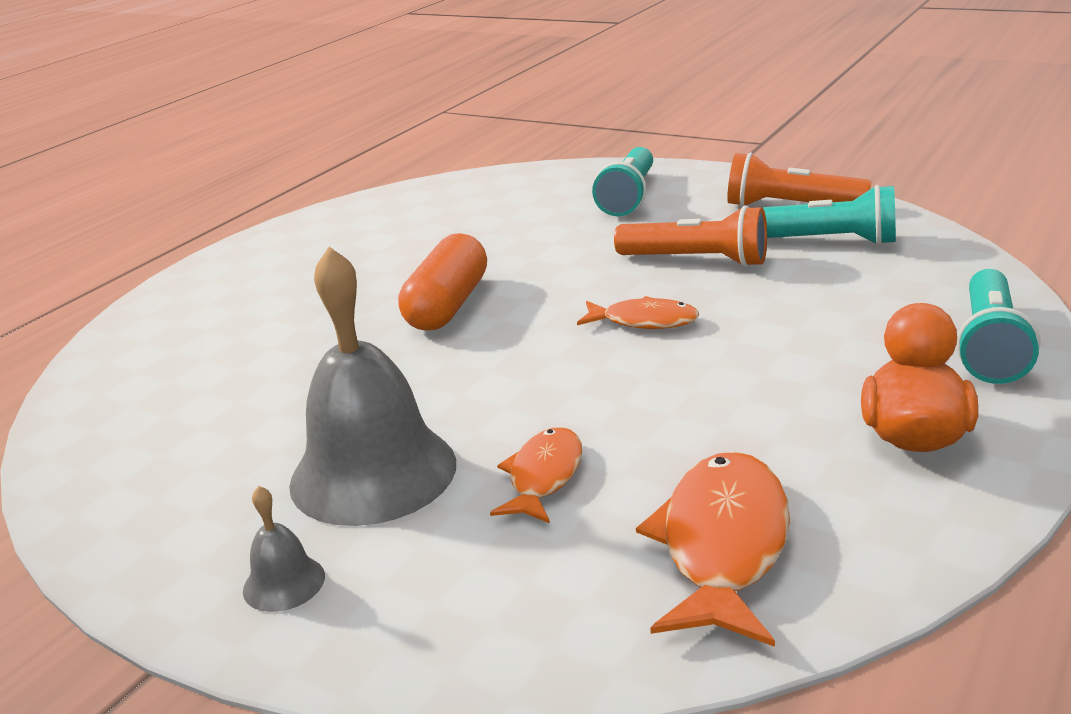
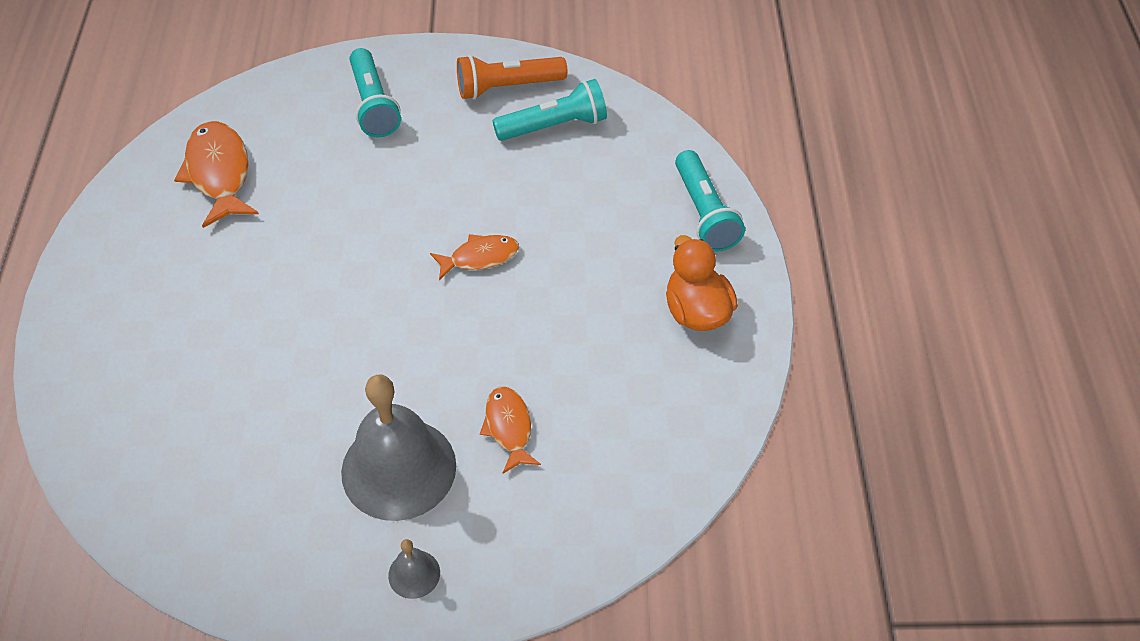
camera: 35 degrees left, 25 degrees up
(448, 305) = (322, 286): orange capsule -> none
(697, 260) = (476, 175): orange flashlight -> none
(722, 545) = (640, 438): orange fish -> orange fish (219, 173)

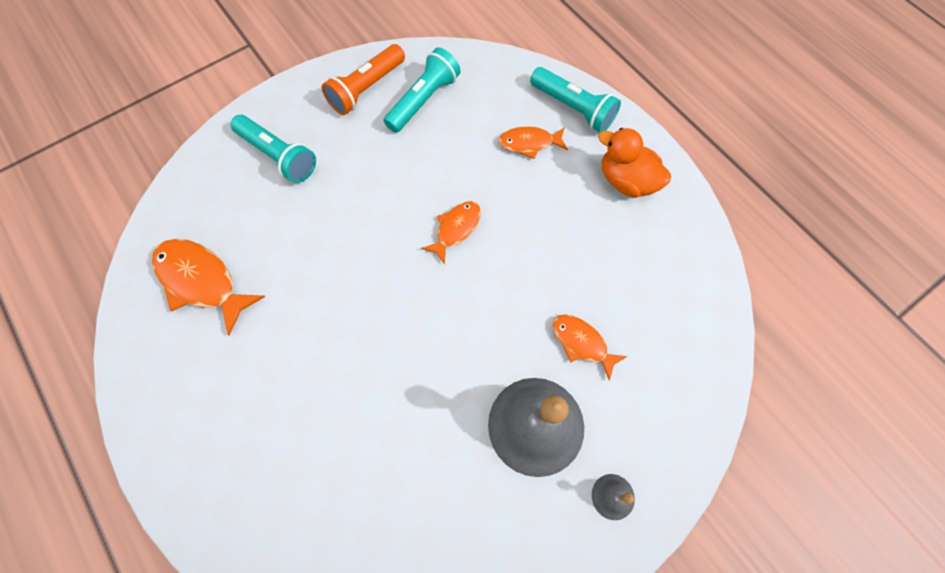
camera: 35 degrees left, 15 degrees up
(625, 221) = (529, 143): none -> orange fish

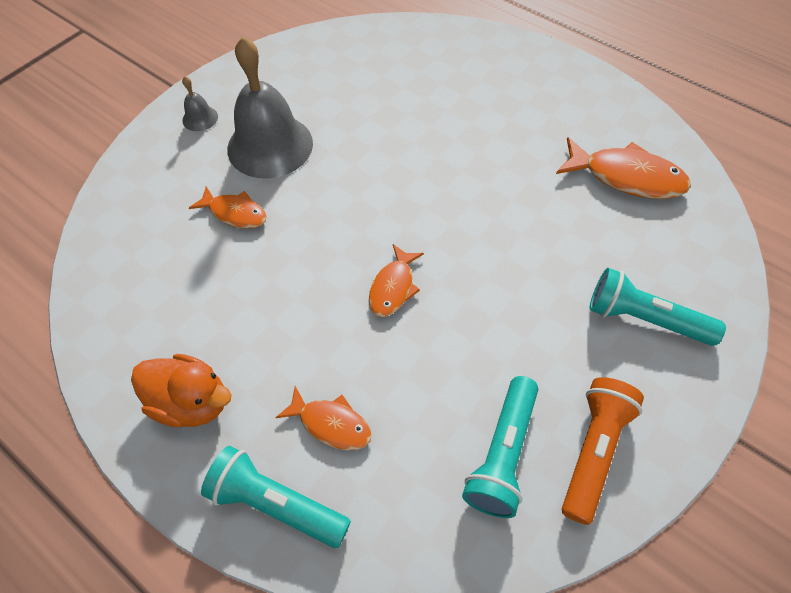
camera: 165 degrees right, 10 degrees down
(529, 143) = (331, 424): orange fish -> orange fish turned 45 degrees clockwise

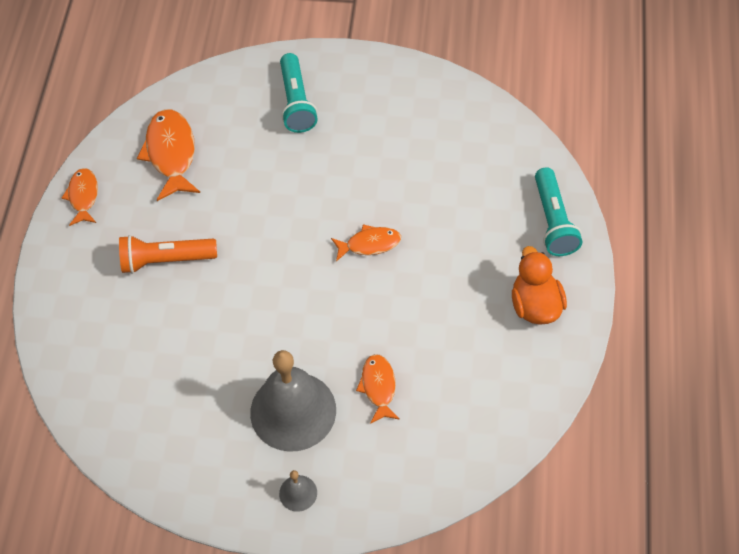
camera: 120 degrees left, 0 degrees up
(331, 424) = (489, 223): orange fish -> orange fish (83, 196)
(502, 454) = (441, 133): turquoise flashlight -> none
(593, 451) = (406, 94): orange flashlight -> orange flashlight (166, 260)

